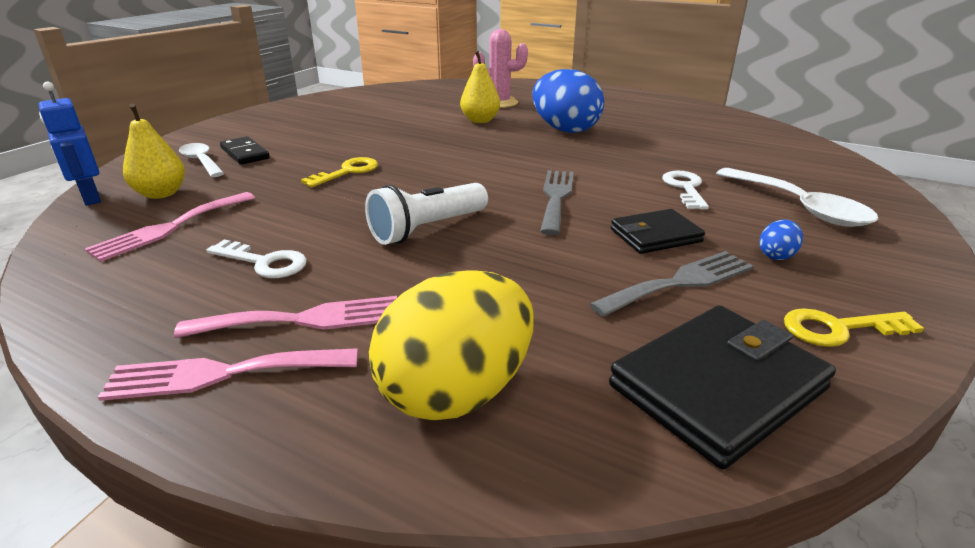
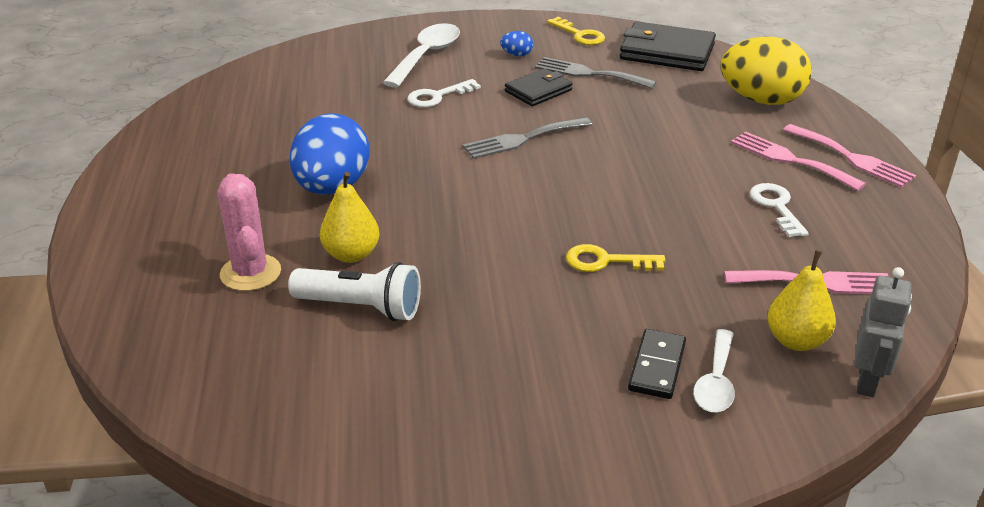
camera: 125 degrees left, 5 degrees up
(90, 198) = (867, 381): blue robot -> grey robot
(427, 229) = (645, 169): white flashlight -> white flashlight (361, 307)
(655, 235) = (538, 91): black wallet -> black wallet turned 75 degrees counterclockwise

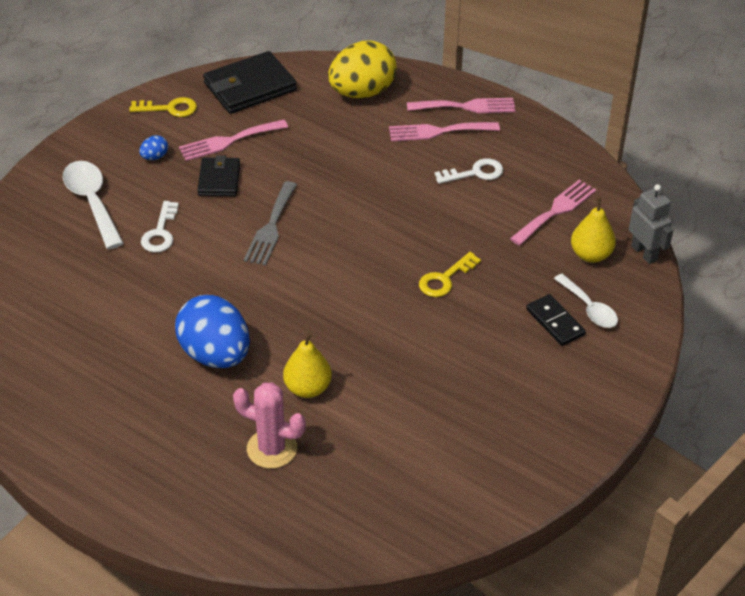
camera: 50 degrees left, 10 degrees up
(361, 307) = (369, 414): white flashlight -> none
(589, 73) = (228, 141): grey fork -> pink fork
(776, 206) = (475, 173): white key -> white key turned 135 degrees clockwise

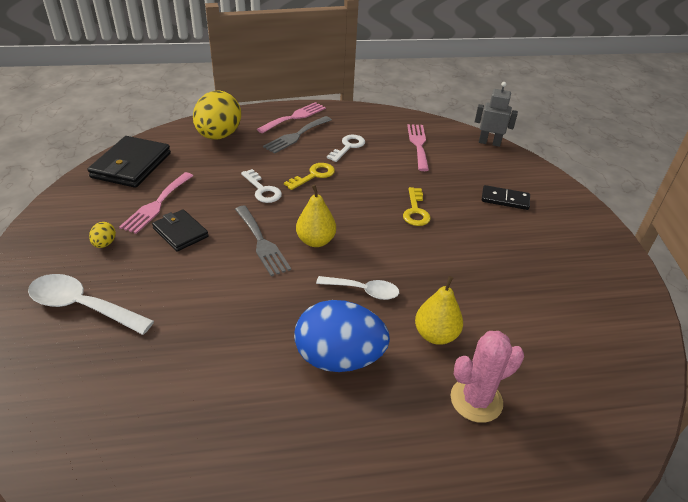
camera: 45 degrees left, 5 degrees down
(155, 157) = (104, 244): blue egg -> yellow egg
(160, 232) = (176, 295): white key -> white key (262, 190)
(169, 108) = (78, 206): yellow key -> yellow key (314, 175)
(438, 131) = (296, 136): pink fork -> grey fork
(589, 308) = (508, 183): white spoon -> white spoon (363, 291)
(591, 255) = (468, 156): yellow pear -> yellow pear (316, 241)

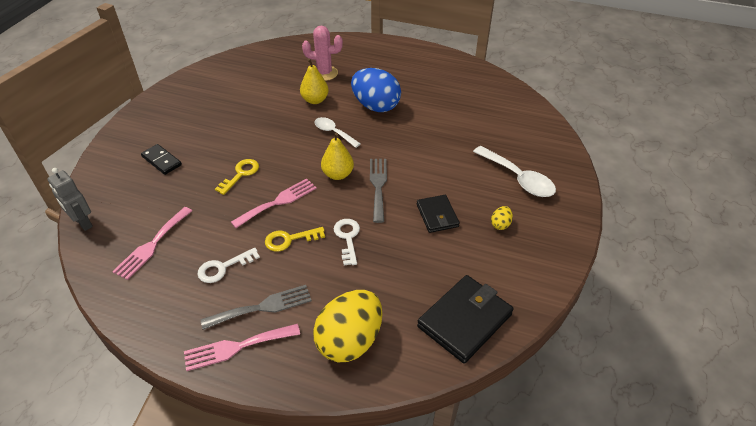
camera: 150 degrees left, 5 degrees up
(156, 204) = (450, 253): pink fork -> pink fork (278, 202)

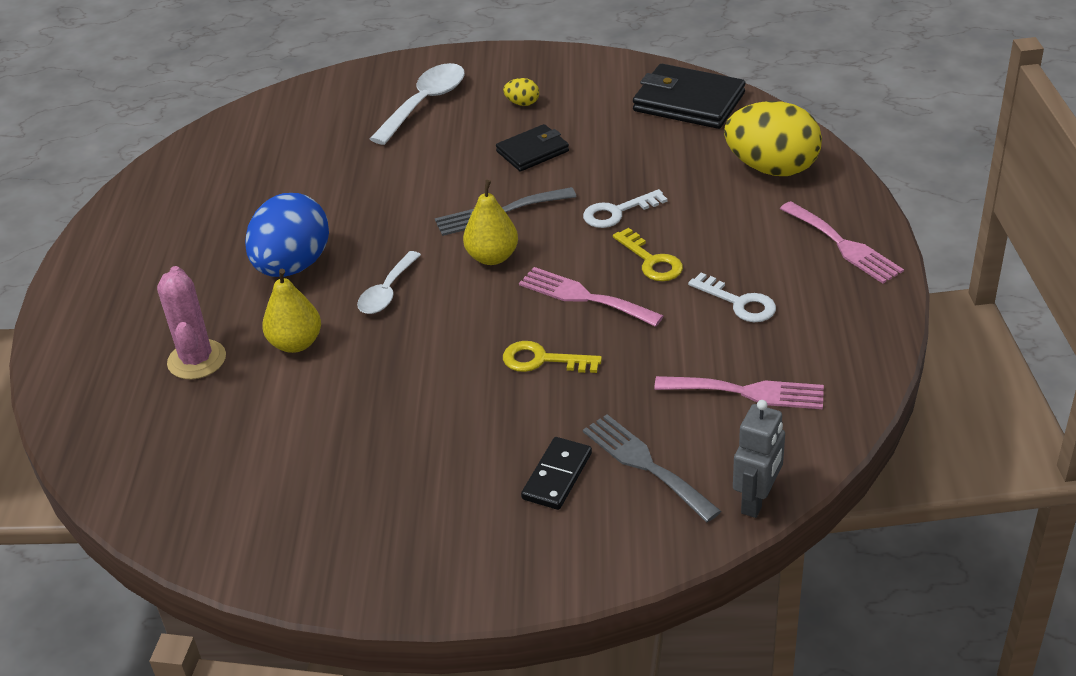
camera: 105 degrees left, 5 degrees down
(262, 307) = (775, 246): grey fork -> grey fork (645, 464)

